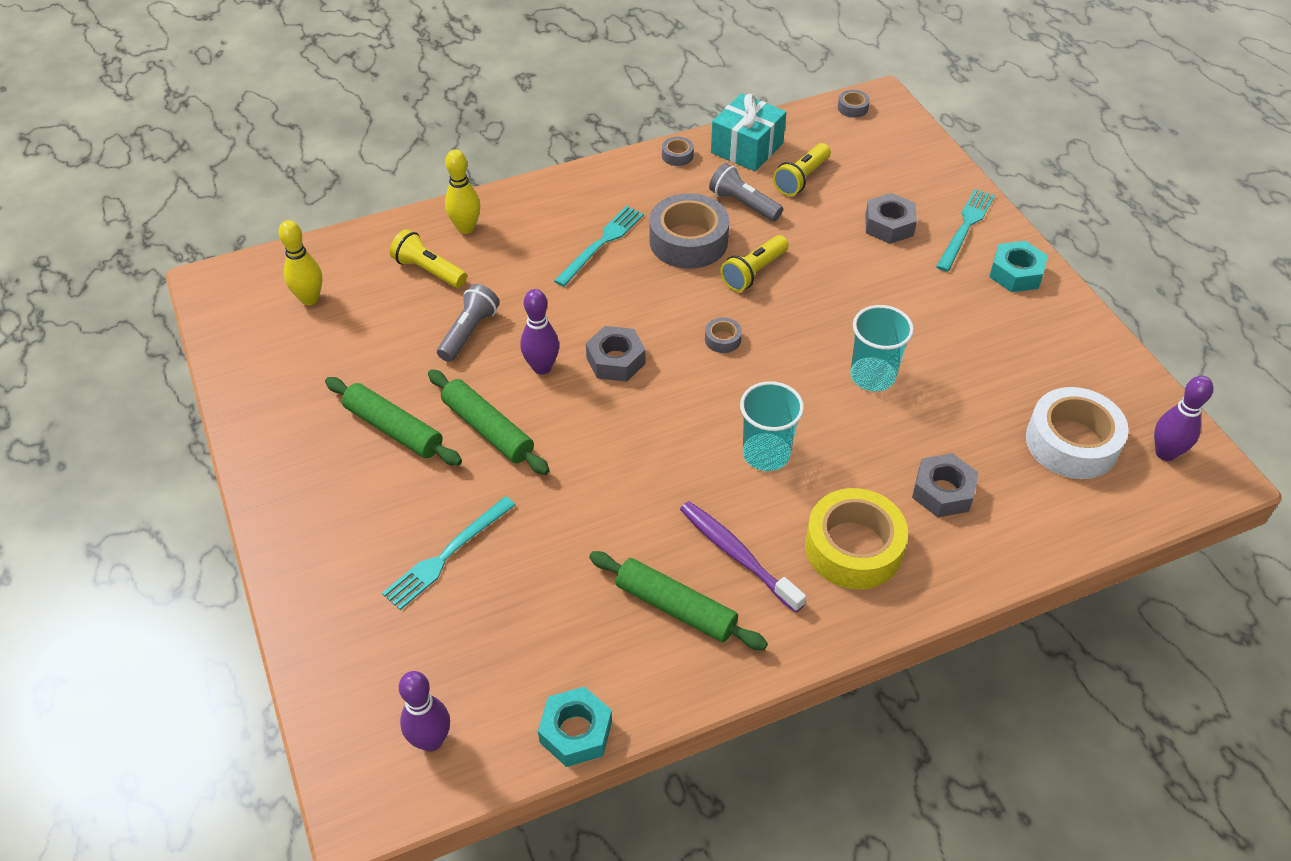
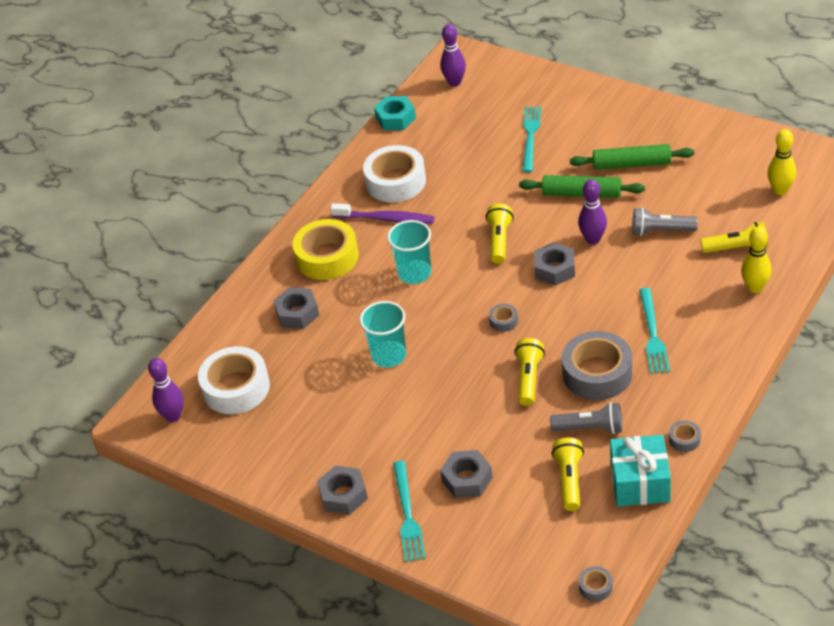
camera: 150 degrees right, 5 degrees down
(469, 332) = (661, 231): grey flashlight -> grey flashlight turned 105 degrees clockwise
(636, 431) = (499, 241): none -> yellow flashlight
(675, 608) = (395, 181): green rolling pin -> white tape
(1016, 273) = (343, 495): turquoise nut -> grey nut

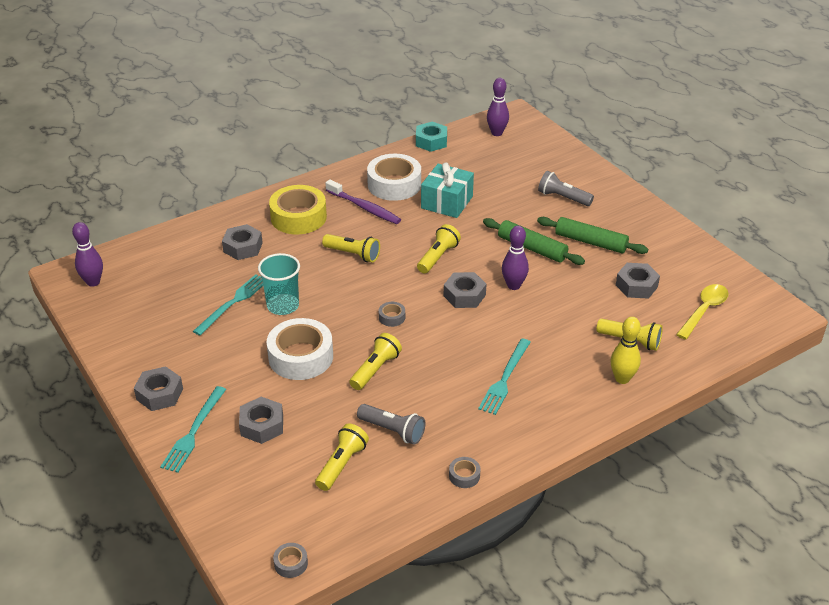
camera: 20 degrees right, 5 degrees down
(236, 388) = (153, 281): white tape -> white tape (301, 357)
(414, 273) = (353, 254): turquoise cup -> yellow flashlight
(530, 136) = (524, 191): turquoise fork -> turquoise fork (233, 303)
(597, 373) = (433, 389): grey tape -> none
(640, 482) = (398, 494): turquoise gift -> turquoise gift (447, 202)
(661, 231) = (575, 301): grey flashlight -> grey flashlight (563, 198)
(704, 191) = (636, 286): none -> grey nut
(780, 190) = (704, 310): yellow bowling pin -> yellow spoon

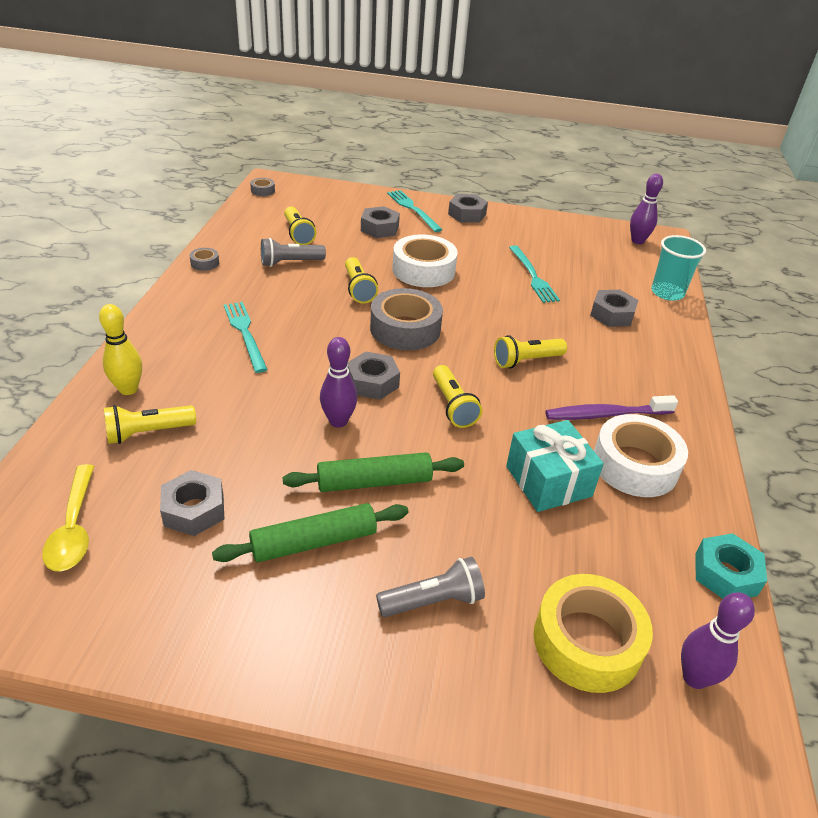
camera: 130 degrees right, 0 degrees up
(283, 306) = (498, 292): turquoise cup -> turquoise cup (667, 293)
(298, 217) = (633, 366): yellow tape -> yellow tape (587, 641)
(392, 317) = (405, 329): grey tape -> grey tape, size x2.32

